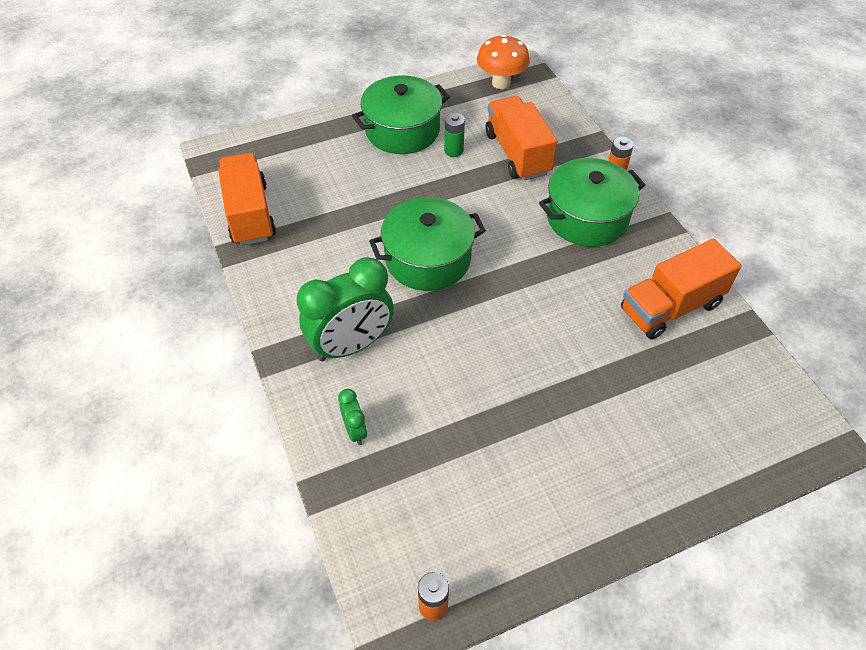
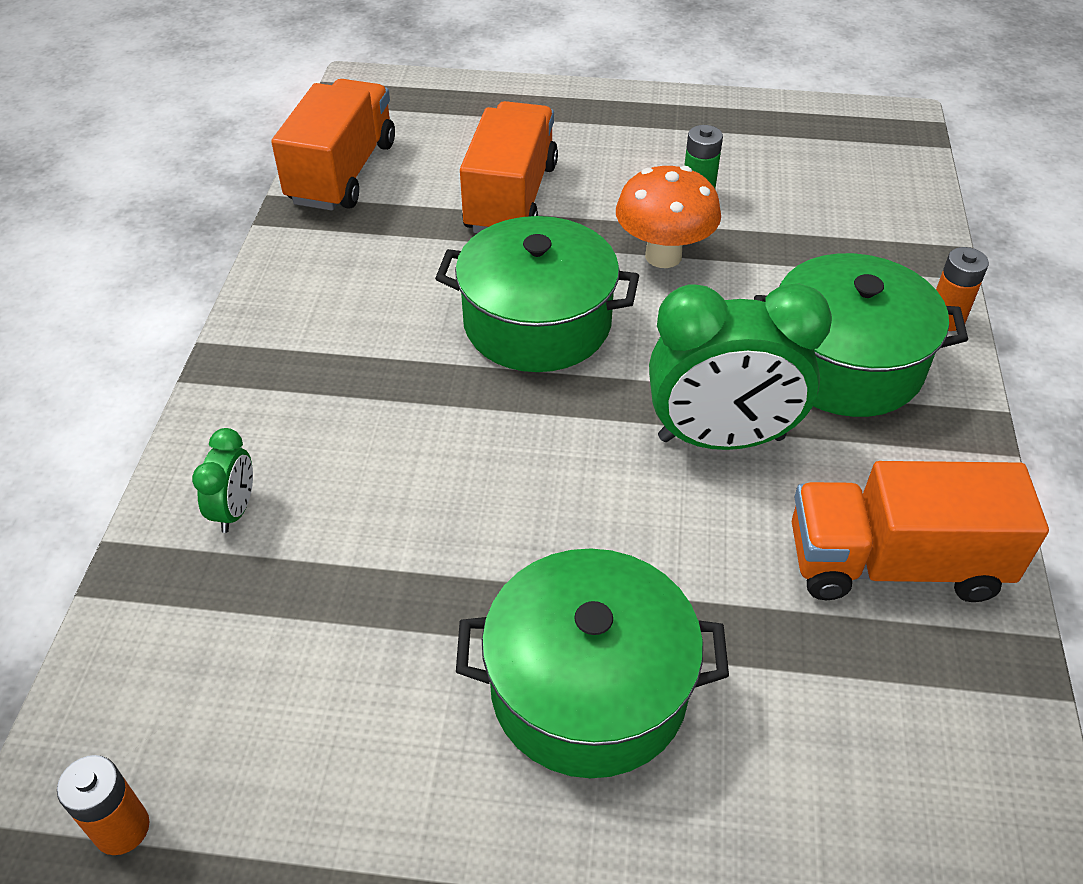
camera: 30 degrees right, 5 degrees down
(351, 345) = (330, 392): green clock -> green clock (721, 438)
(402, 130) = (641, 141): green pot -> green pot (589, 688)
(501, 83) = (847, 128): orange mushroom -> orange mushroom (663, 256)
(517, 153) = (798, 231): orange truck -> orange truck (511, 198)

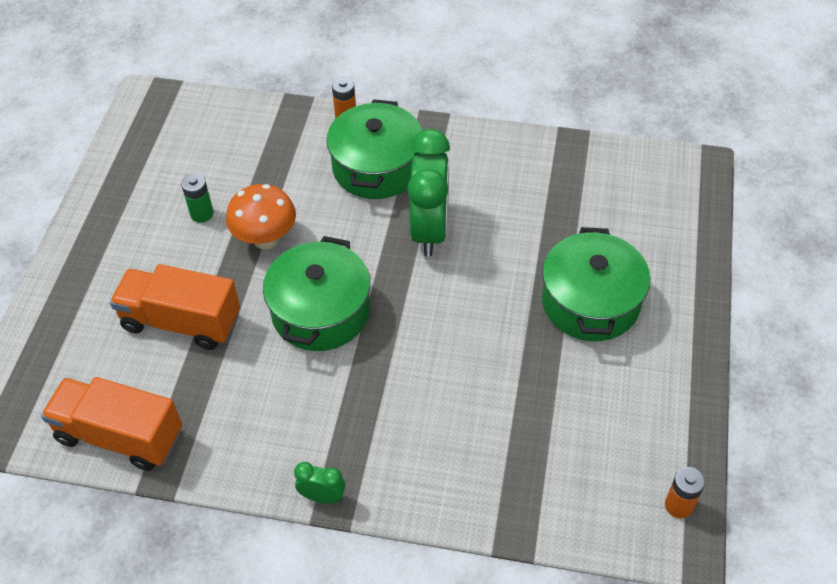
camera: 85 degrees left, 5 degrees up
(235, 510) = (471, 476): green clock -> green clock (322, 497)
(894, 563) = (517, 174): orange truck -> none

